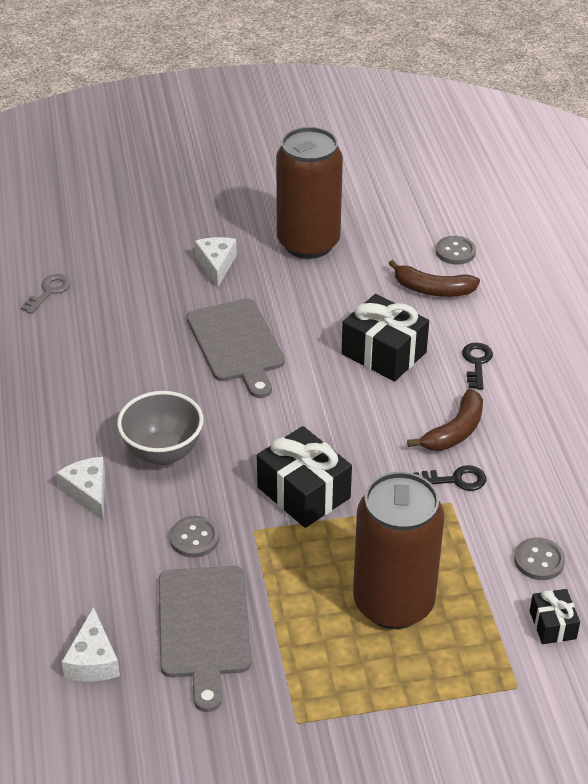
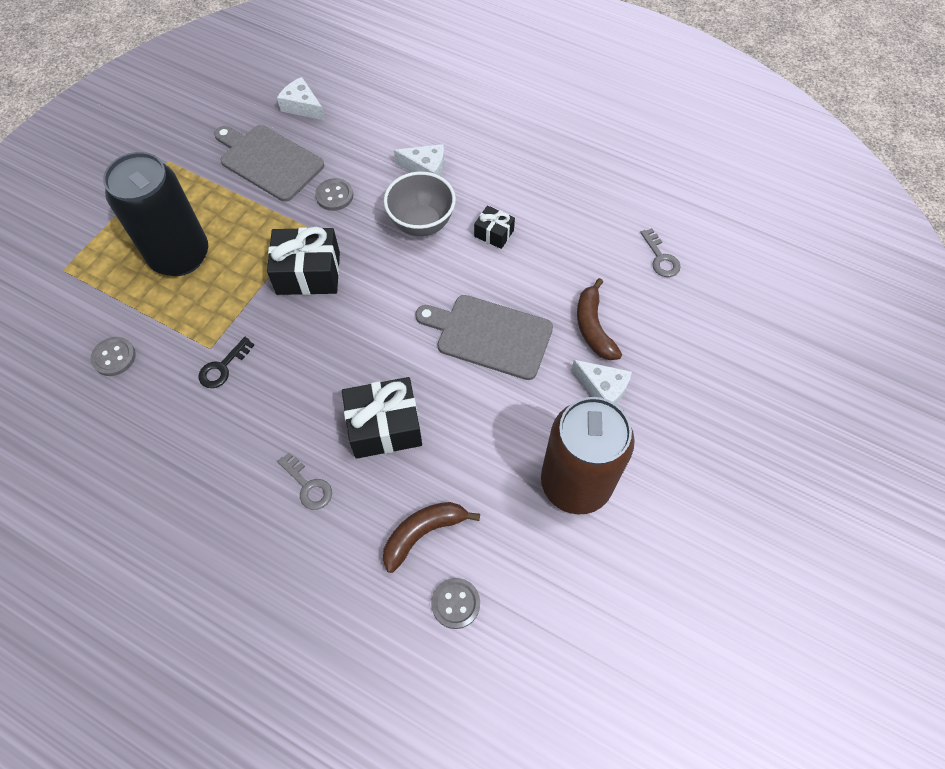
camera: 130 degrees right, 20 degrees up
(393, 603) = (180, 256): brown can -> black can
(455, 431) = (261, 405): brown banana -> brown banana (593, 327)
(476, 363) = (308, 486): black key -> grey key
(552, 625) = (70, 322): black gift -> black gift (494, 233)

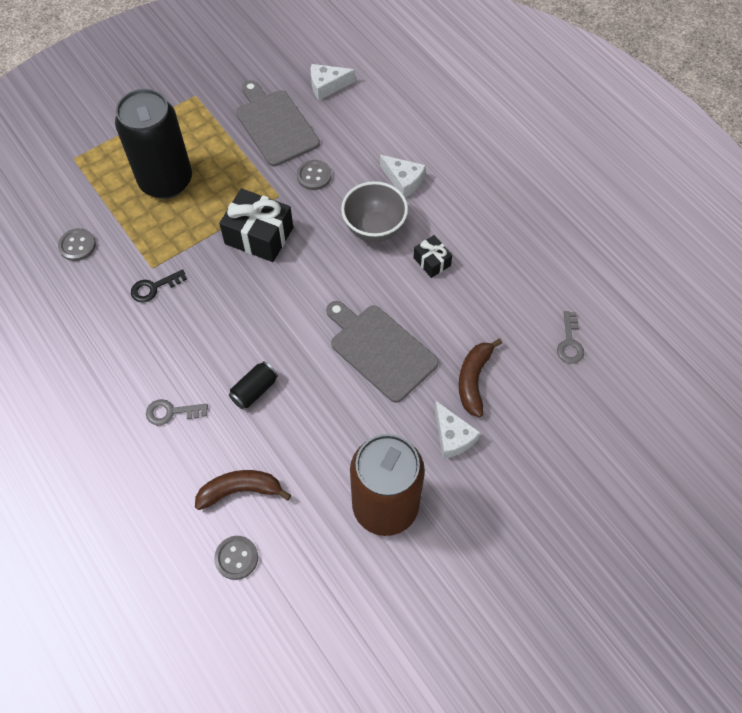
camera: 25 degrees right, 0 degrees up
(302, 106) = (327, 86): white cheese -> white cheese turned 75 degrees counterclockwise
(308, 486) = (171, 412): grey key -> grey key turned 105 degrees clockwise
(384, 426) = (254, 390): black gift -> black can

